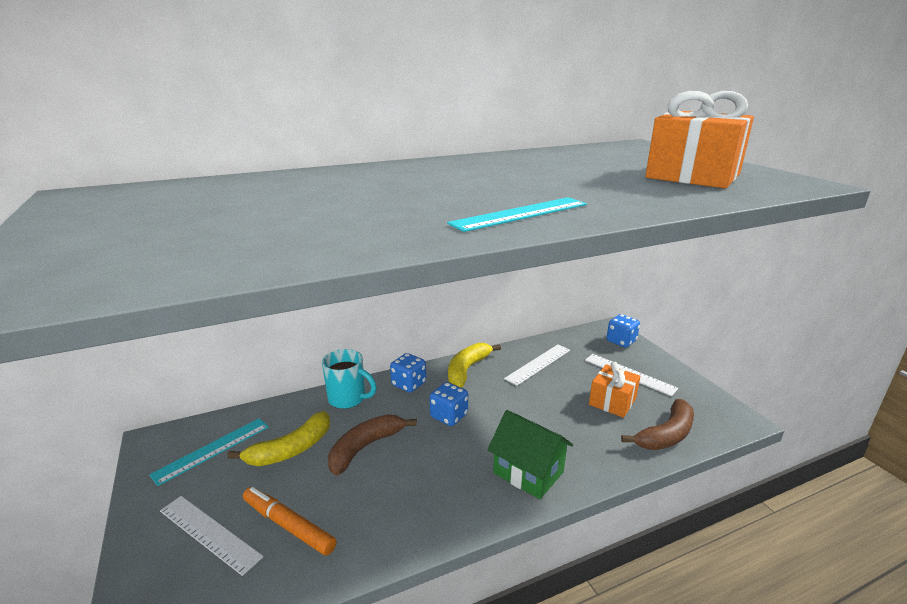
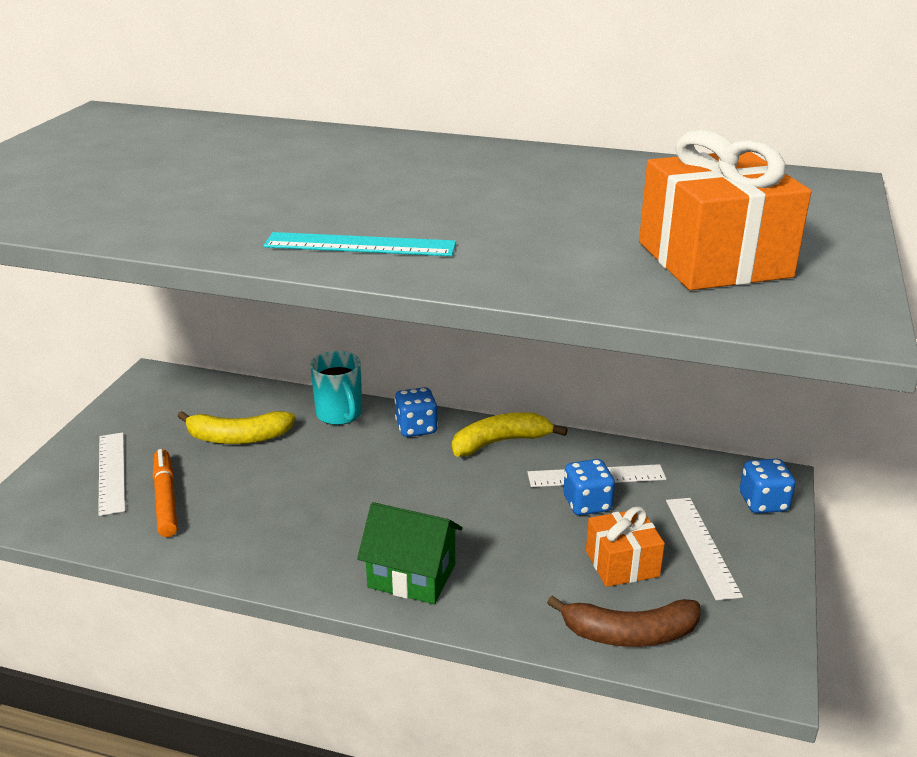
camera: 40 degrees right, 5 degrees up
(212, 450) = (182, 406): turquoise ruler -> none
(365, 447) = (297, 469): brown banana -> none
(449, 416) = (411, 481): blue dice -> blue dice (587, 504)
(528, 472) = (412, 576): green house -> green house turned 60 degrees counterclockwise

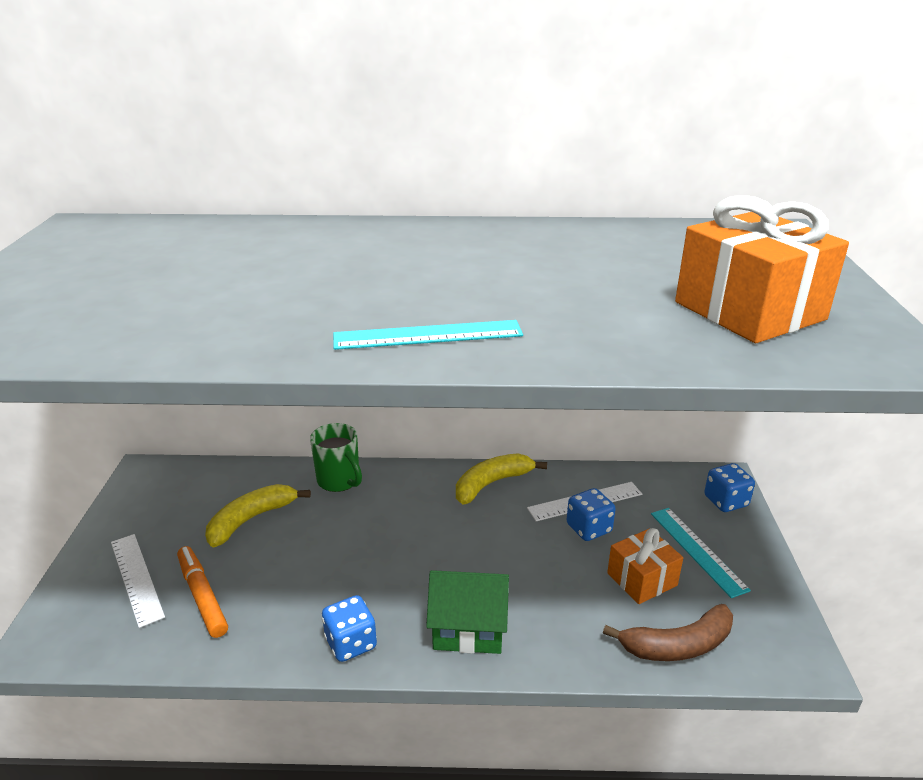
camera: 15 degrees left, 0 degrees up
(238, 437) = (251, 519): yellow banana -> yellow banana turned 150 degrees clockwise
(340, 415) = (339, 481): turquoise mug -> green mug
(416, 428) = (413, 482): blue dice -> blue dice (351, 643)
(701, 546) = (697, 550): white ruler -> turquoise ruler

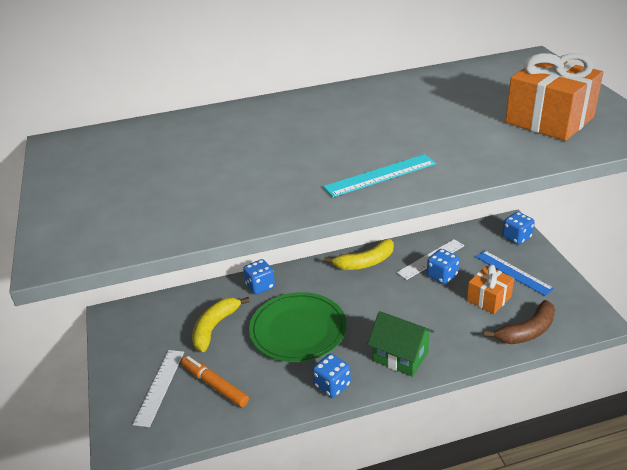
camera: 15 degrees left, 5 degrees up
(136, 578) = (159, 386): white ruler -> white ruler turned 60 degrees clockwise
(339, 481) = (260, 286): green mug -> blue dice
(352, 551) = (298, 330): none -> green plate
(468, 629) = (400, 356): green house -> green house turned 45 degrees clockwise
(492, 484) = (365, 262): yellow banana -> yellow banana turned 150 degrees counterclockwise
(697, 550) = (513, 272): turquoise ruler -> blue ruler

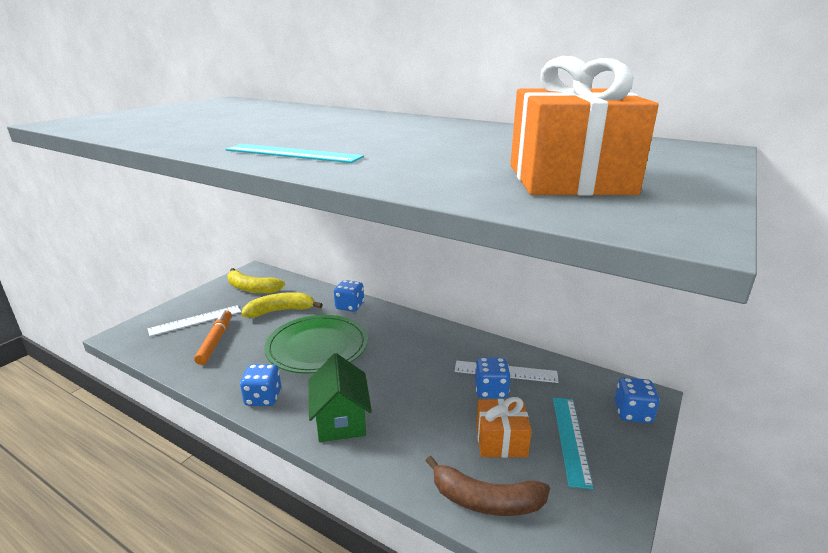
camera: 45 degrees right, 10 degrees down
(365, 262) = (446, 338): yellow banana -> yellow banana (252, 288)
(513, 272) = (570, 439): blue ruler -> turquoise ruler

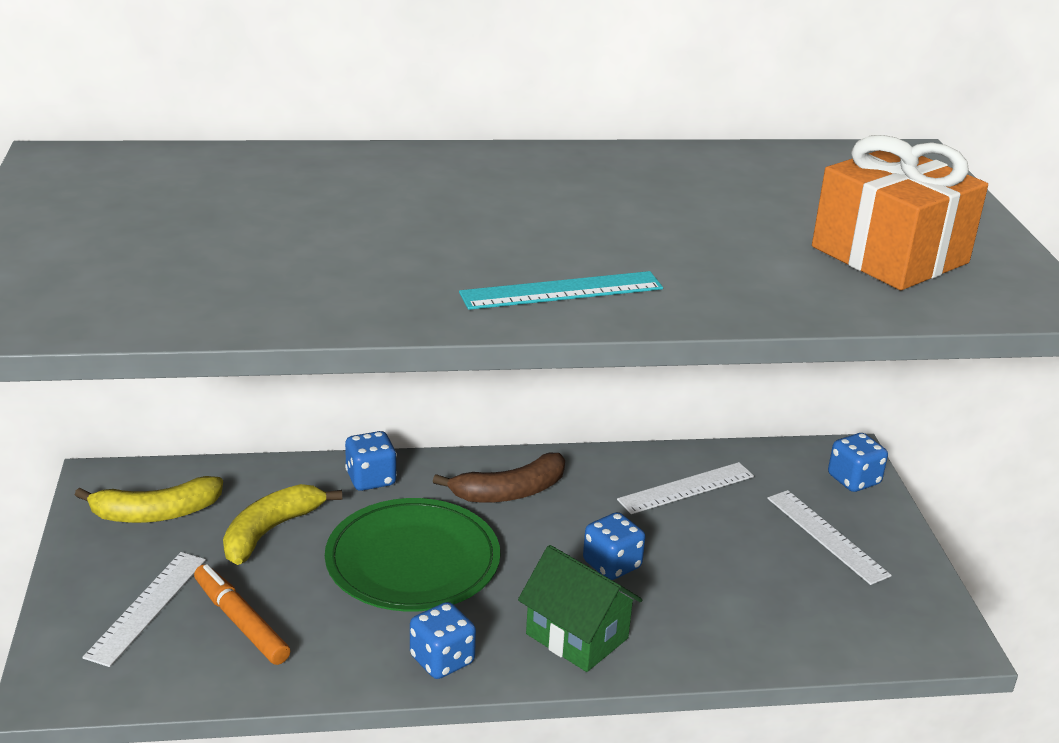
camera: 40 degrees left, 5 degrees up
(485, 500) = (817, 636): brown banana -> brown banana (509, 492)
(491, 390) = (696, 519): blue dice -> blue dice (612, 565)
(501, 440) = (767, 571): orange gift -> none
(570, 439) = (827, 536): turquoise ruler -> white ruler

